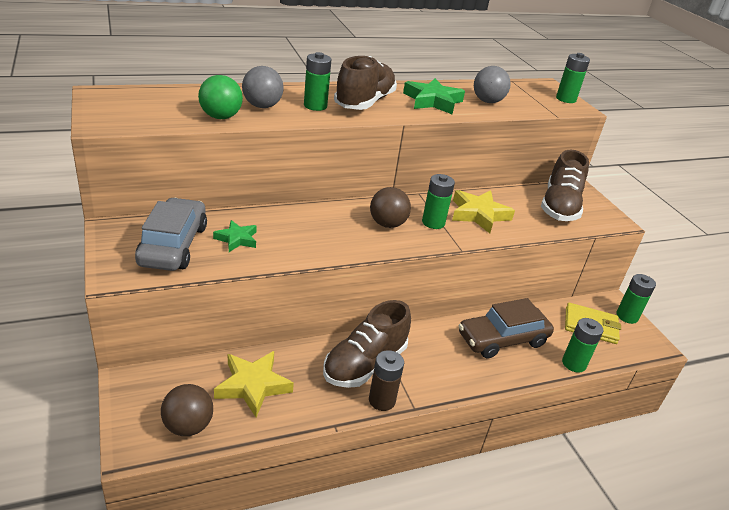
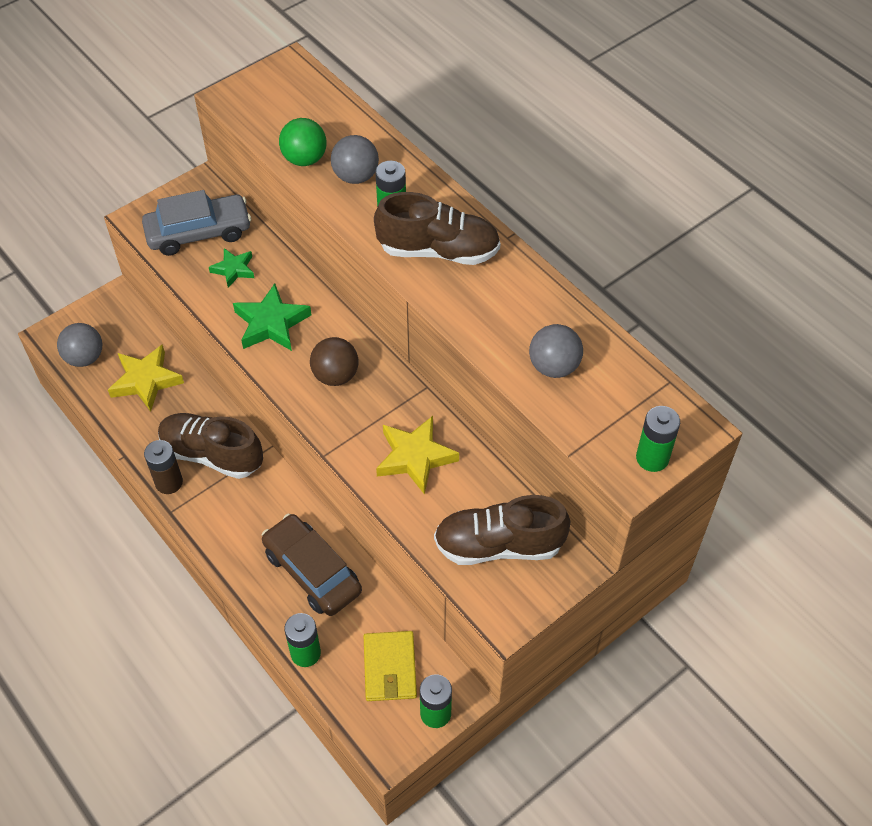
camera: 75 degrees right, 20 degrees up
(188, 426) = (84, 357): brown ball -> grey ball
(433, 101) = (501, 310): green star -> green star (271, 323)
(433, 222) = (366, 416): green battery -> none

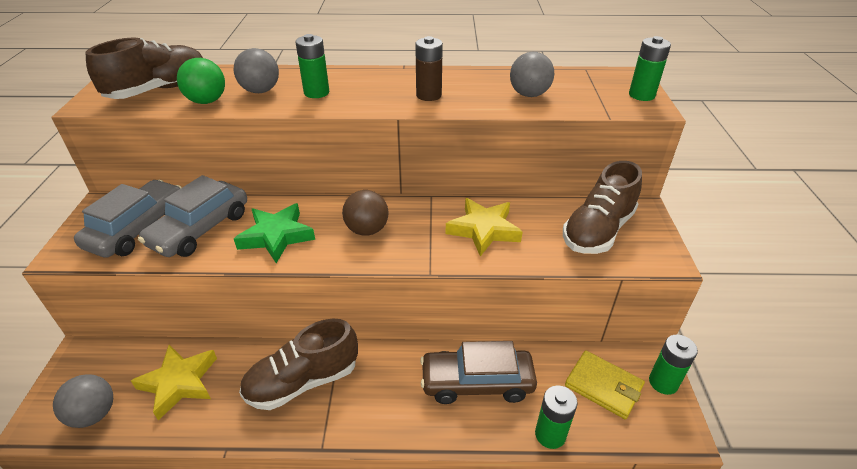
camera: 50 degrees left, 15 degrees down
(169, 482) = (292, 430): brown battery -> brown battery (429, 95)
(233, 269) = (200, 229): green star -> grey car
(438, 251) = (375, 91): brown shoe -> brown shoe (159, 90)

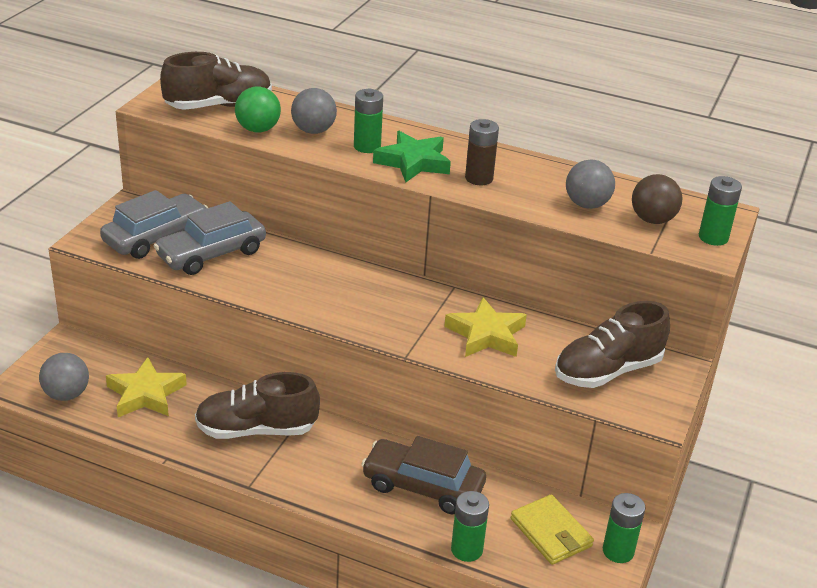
camera: 20 degrees right, 5 degrees down
(276, 236) = (278, 281): green star -> green star (413, 162)
(367, 230) = (368, 300): brown ball -> brown ball (652, 220)

